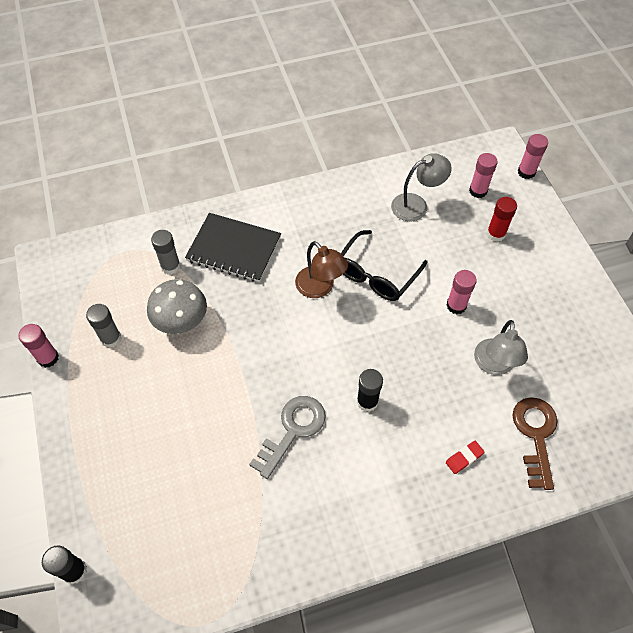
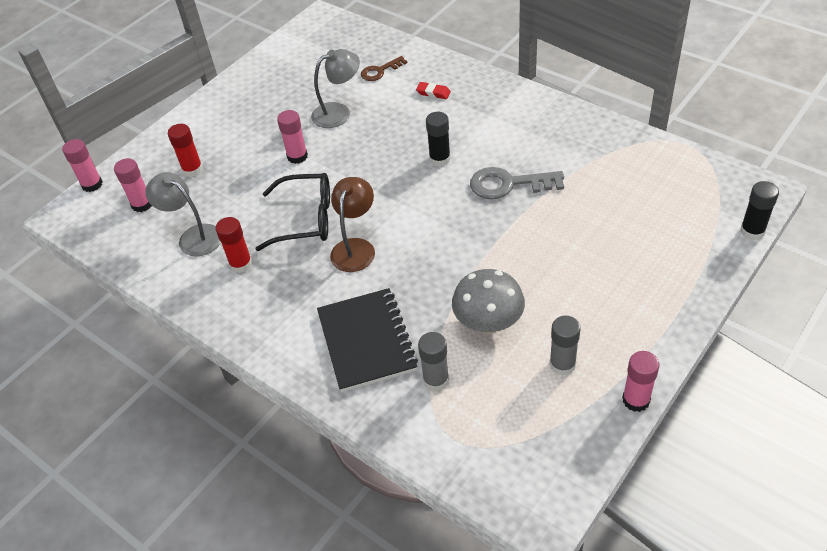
camera: 120 degrees left, 10 degrees down
(364, 218) = (241, 264): none -> red glue stick
(535, 435) = (380, 71): brown key -> brown key, size x0.61

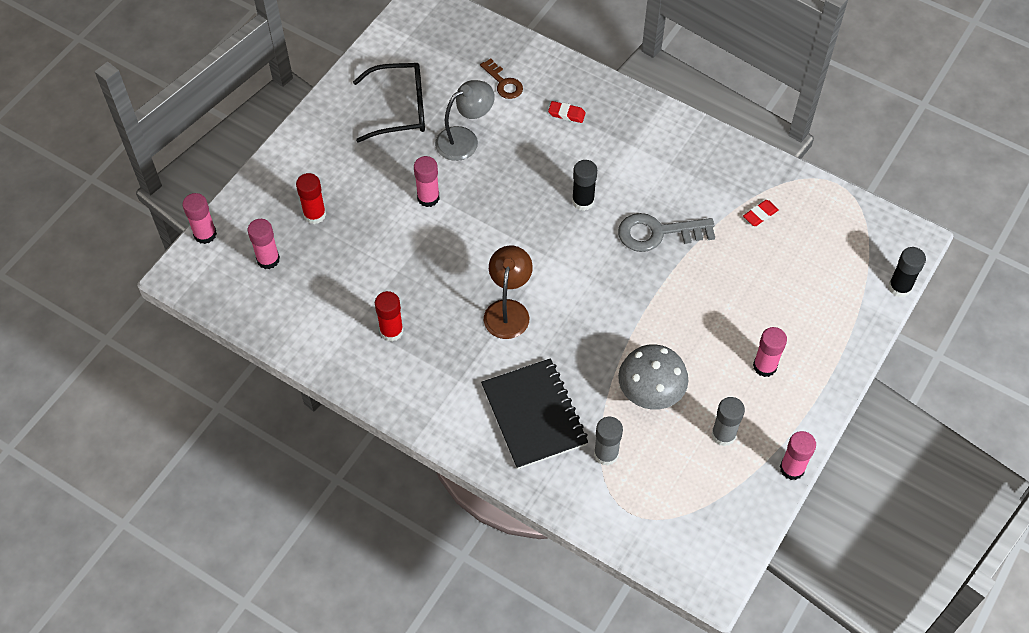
camera: 10 degrees left, 10 degrees up
(193, 236) = (334, 299): grey lamp -> none
(306, 219) = (451, 277): black glasses -> black glasses (400, 109)
(380, 71) = (503, 83): brown key -> brown key turned 90 degrees counterclockwise
(609, 300) = (765, 366): none -> pink glue stick
(610, 169) = (760, 215): none -> red eraser

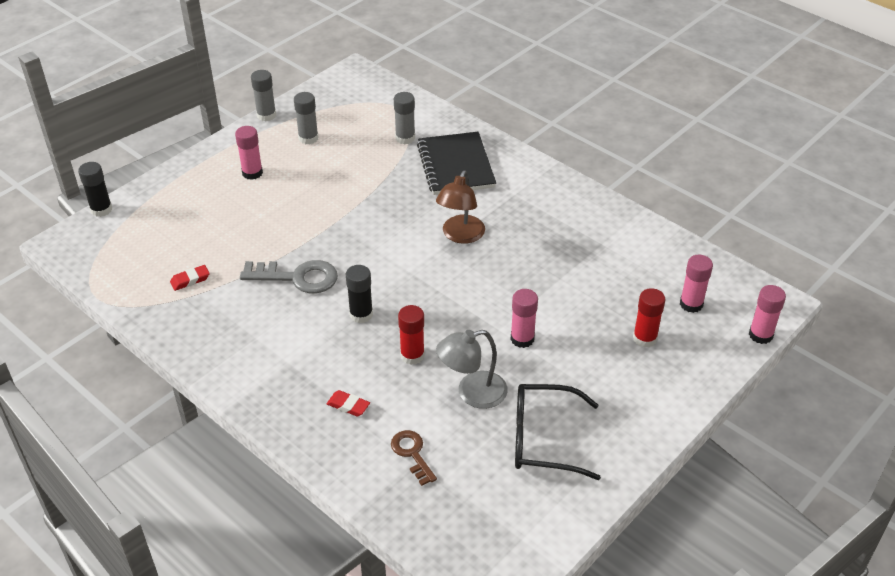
camera: 170 degrees left, 15 degrees down
(391, 331) = (570, 233): red glue stick -> red glue stick (412, 355)
(650, 393) = (355, 168): grey mushroom -> none
(792, 468) = (266, 115): pink glue stick -> grey glue stick

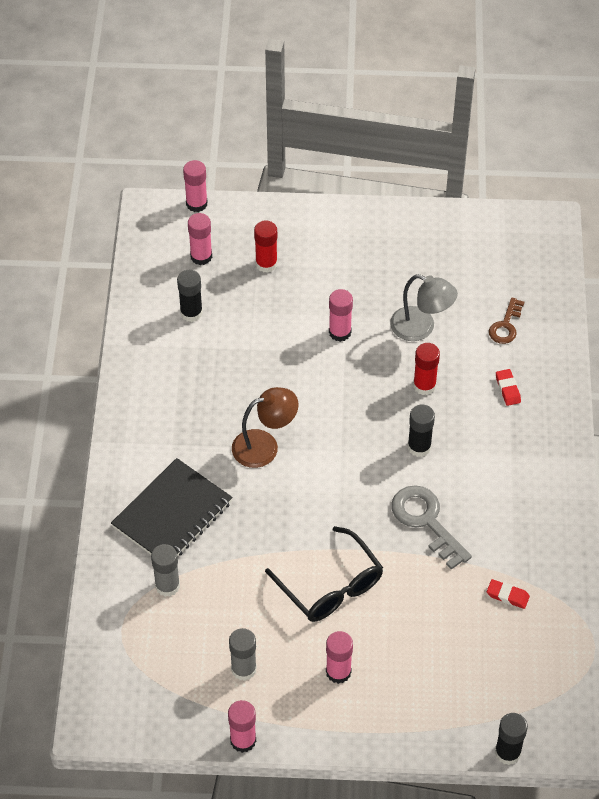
camera: 130 degrees left, 10 degrees up
(266, 115) = (243, 740): grey glue stick -> pink glue stick
(543, 439) = (419, 266): black glasses -> black glasses (331, 586)
(632, 266) = (191, 313): none -> black glue stick

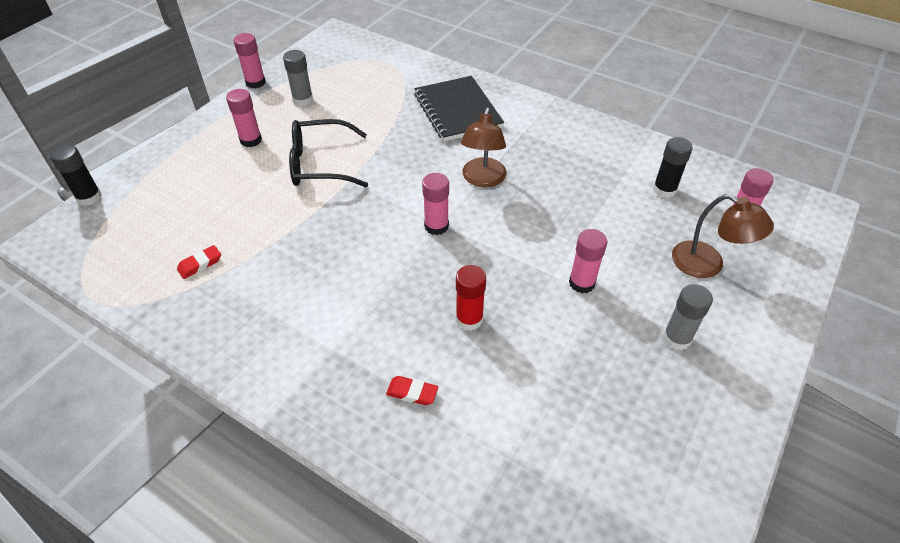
camera: 120 degrees right, 5 degrees down
(167, 586) = (400, 90): grey glue stick -> grey glue stick (677, 338)
(196, 204) = (819, 245): pink glue stick -> pink glue stick (436, 226)
(266, 264) = (707, 265): red glue stick -> brown lamp
(419, 447) = (400, 279): black glue stick -> none
(421, 328) = (548, 355): grey lamp -> none
(426, 521) = (320, 246): grey key -> none
(506, 325) = (503, 445): brown key -> none

